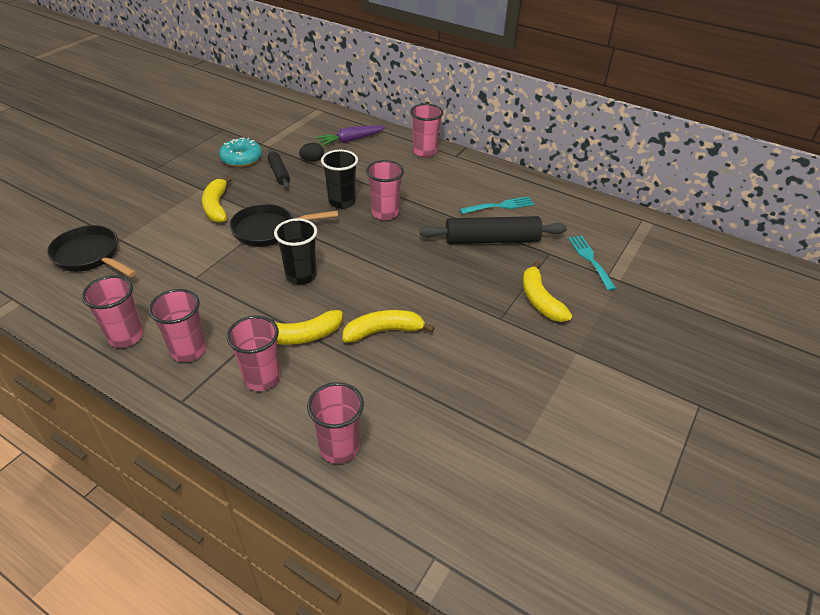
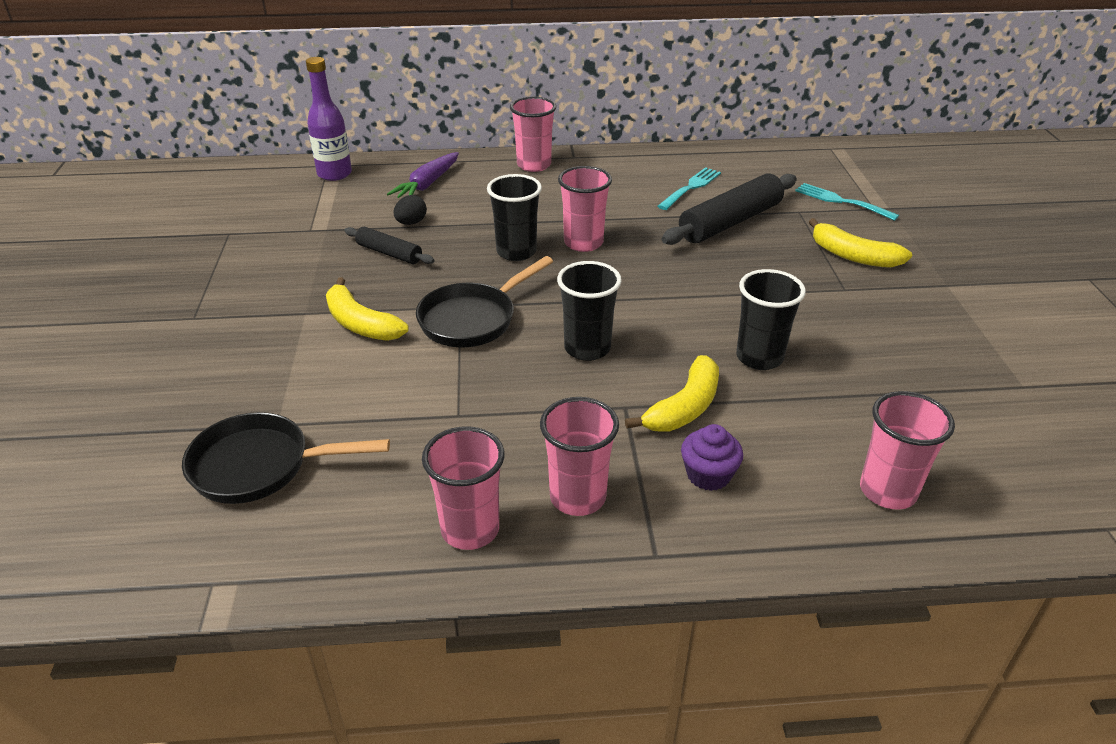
camera: 35 degrees left, 5 degrees down
(241, 158) = (310, 257): turquoise donut -> none
(262, 378) = (708, 475): pink cup -> purple cupcake
(312, 115) = (334, 174): none -> purple bottle
(384, 331) = (759, 357): yellow banana -> black cup

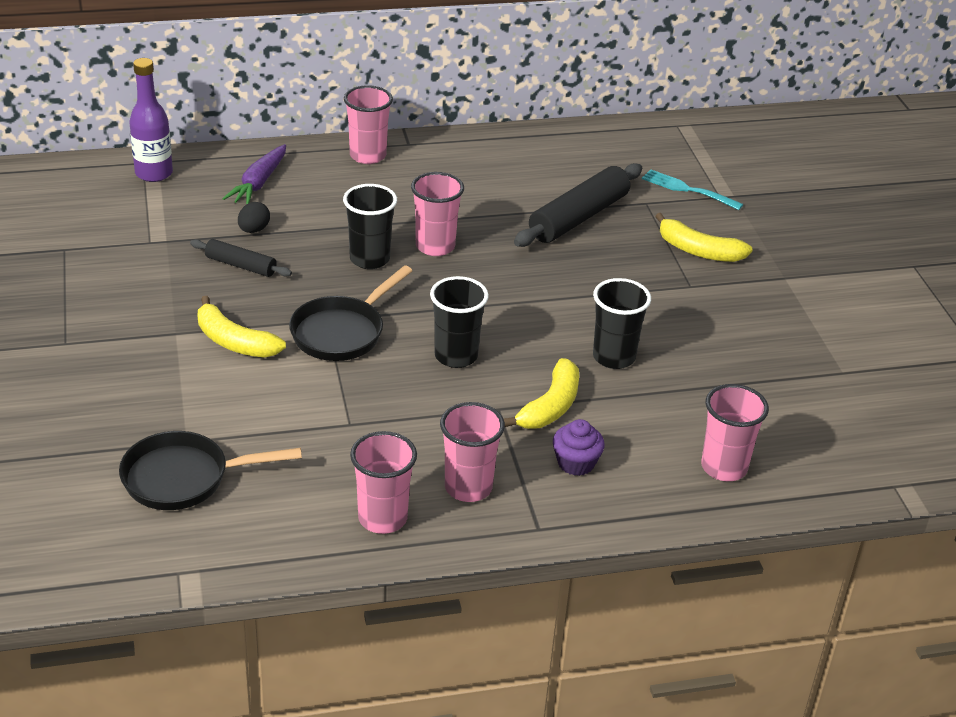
camera: 10 degrees left, 0 degrees up
(690, 188) = (535, 179): turquoise fork -> none

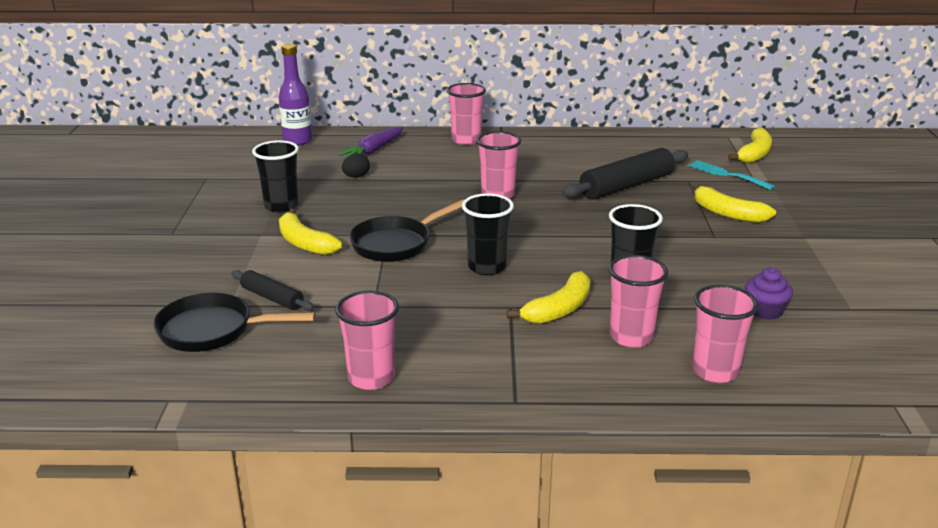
camera: 15 degrees right, 10 degrees down
(241, 265) = (335, 197): black rolling pin -> black rolling pin (272, 298)
(369, 259) = (440, 200): black cup -> black cup (281, 206)
(468, 487) = (460, 362): pink cup -> pink cup (631, 337)
(576, 463) = (569, 353): purple cupcake -> purple cupcake (765, 311)
(712, 154) = (754, 154): none -> yellow banana

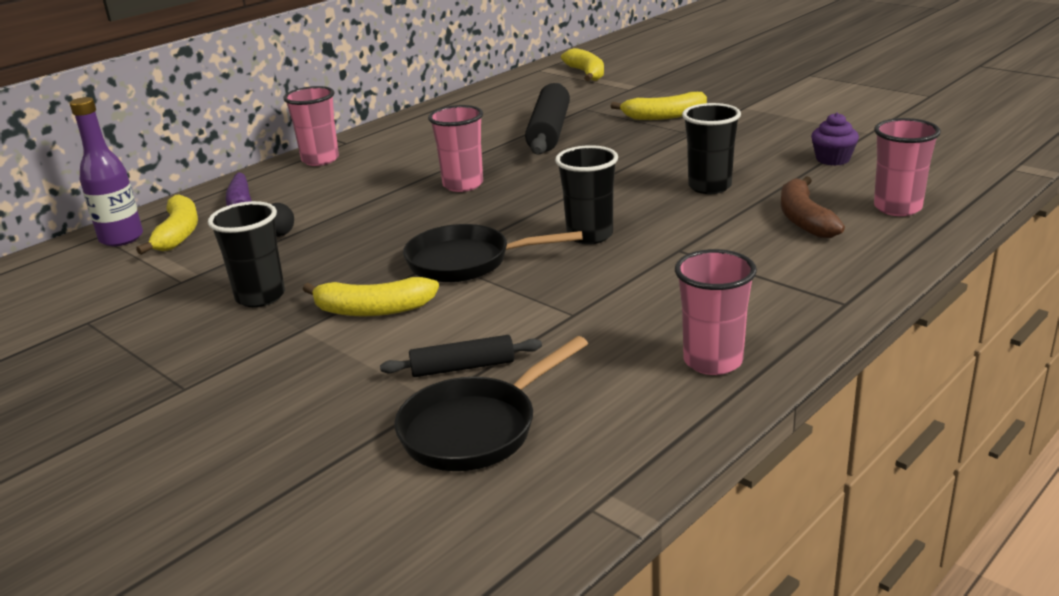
camera: 45 degrees left, 0 degrees up
(396, 244) = (467, 262): black pan -> black pan turned 90 degrees clockwise
(559, 309) = (716, 231): yellow banana -> yellow banana (178, 234)
(631, 337) = (804, 219): pink cup -> brown banana
(728, 175) = (602, 93): turquoise fork -> none

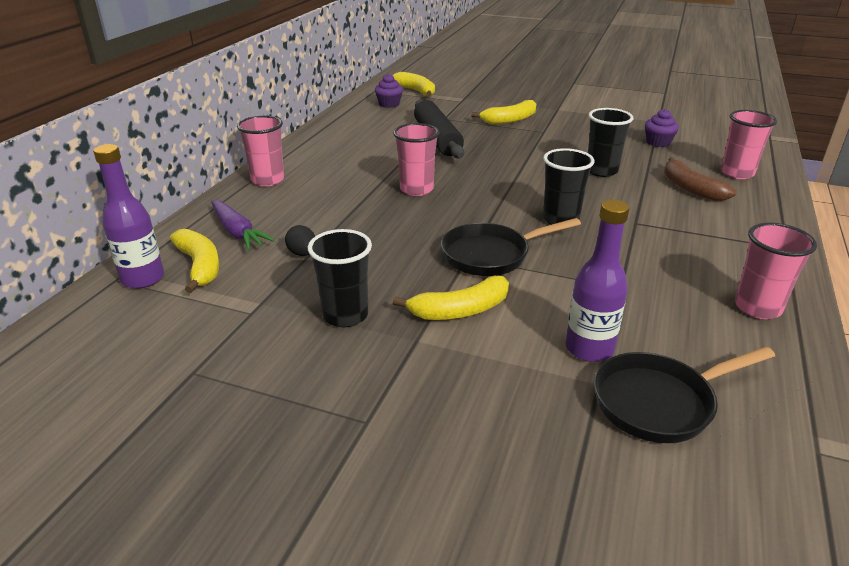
camera: 25 degrees left, 5 degrees up
(463, 367) = (589, 349): black rolling pin -> purple bottle
(476, 428) = (660, 402): black pan -> black pan turned 45 degrees clockwise
(537, 87) = (389, 104): none -> purple cupcake

